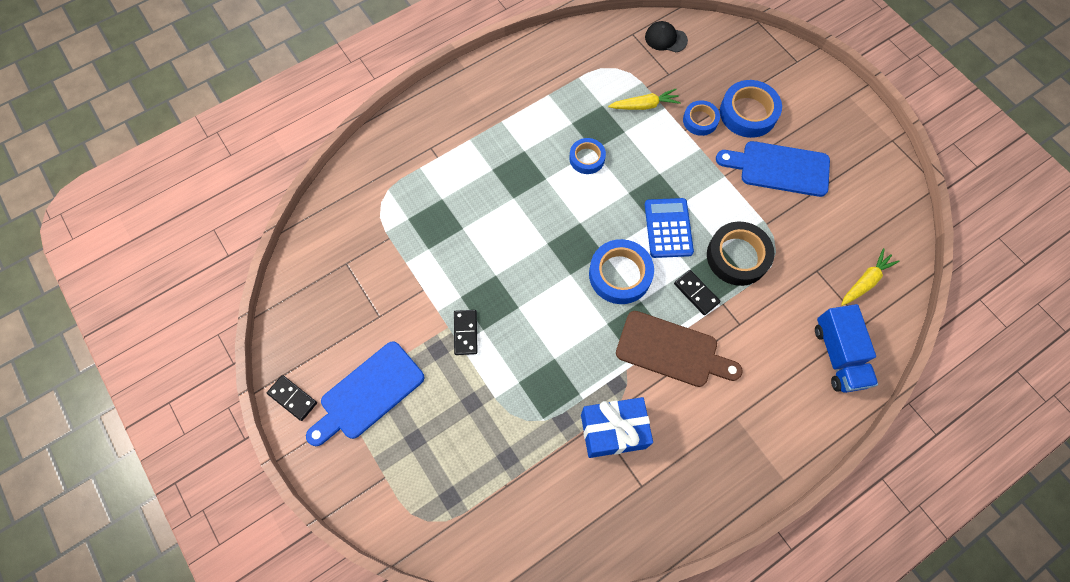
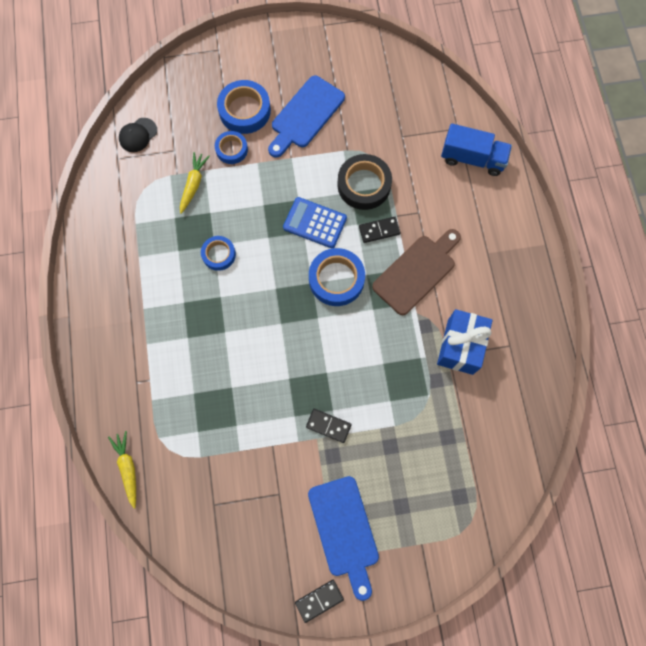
camera: 65 degrees left, 5 degrees up
(865, 281) = (426, 108): yellow carrot -> yellow carrot (128, 468)

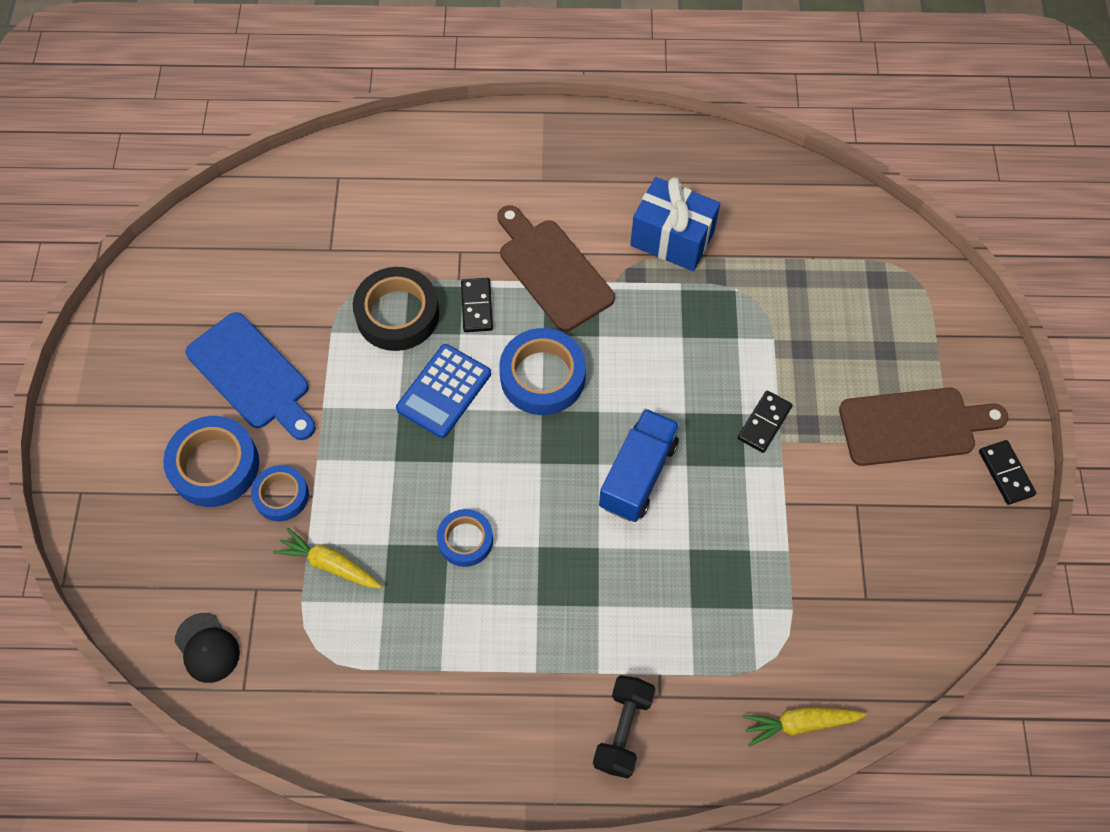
camera: 80 degrees left, 10 degrees down
(114, 363) = (623, 730): none -> black dumbbell
(344, 531) = (914, 426): blue cutting board -> brown cutting board
(472, 158) = (392, 169): blue truck -> blue truck (638, 475)

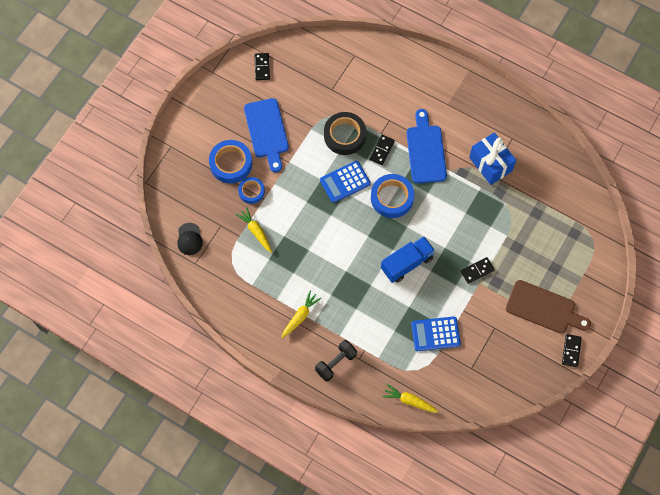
camera: 30 degrees right, 5 degrees up
(183, 272) = (262, 67): none -> black domino
(465, 540) = (317, 251): blue tape -> none
(504, 678) = (300, 316): none -> yellow carrot
(552, 270) = (426, 151): brown cutting board -> blue cutting board
(766, 572) = (435, 334): none -> blue calculator

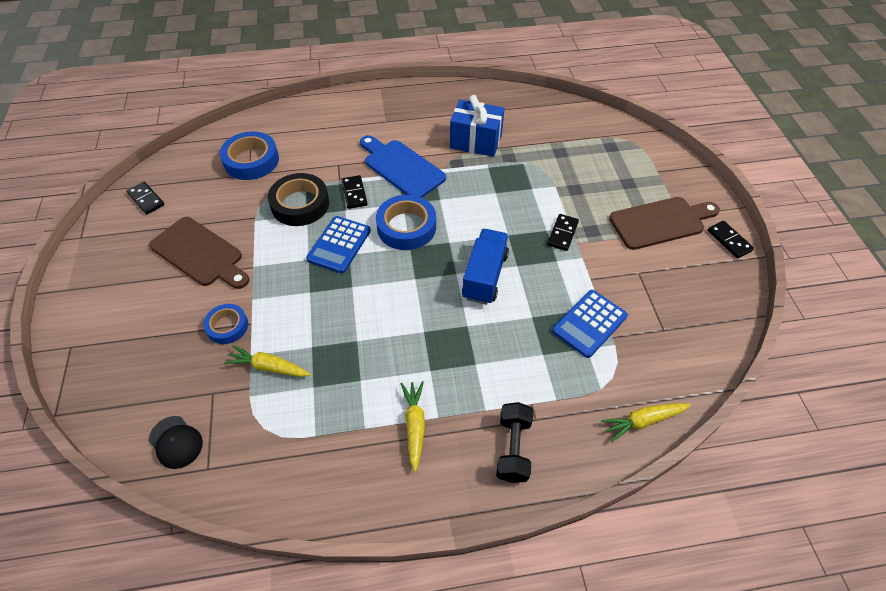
camera: 40 degrees left, 15 degrees down
(231, 163) = (175, 314): blue tape -> blue tape (251, 161)
(267, 131) = (200, 254): blue cutting board -> brown cutting board

